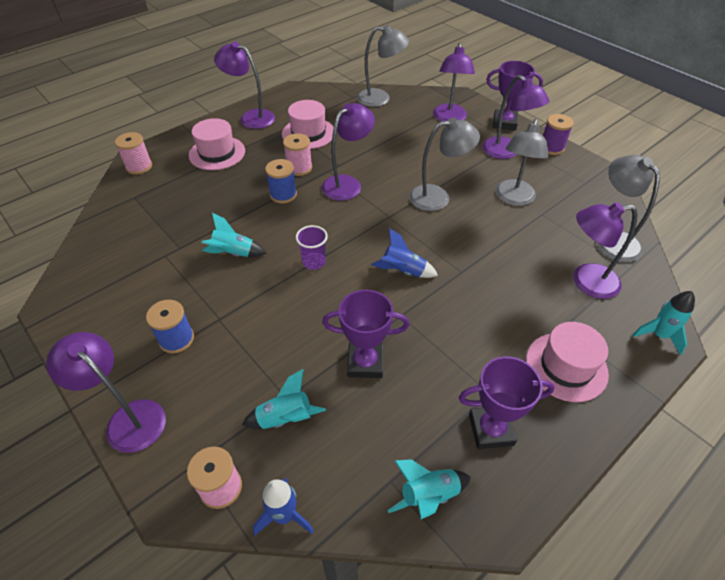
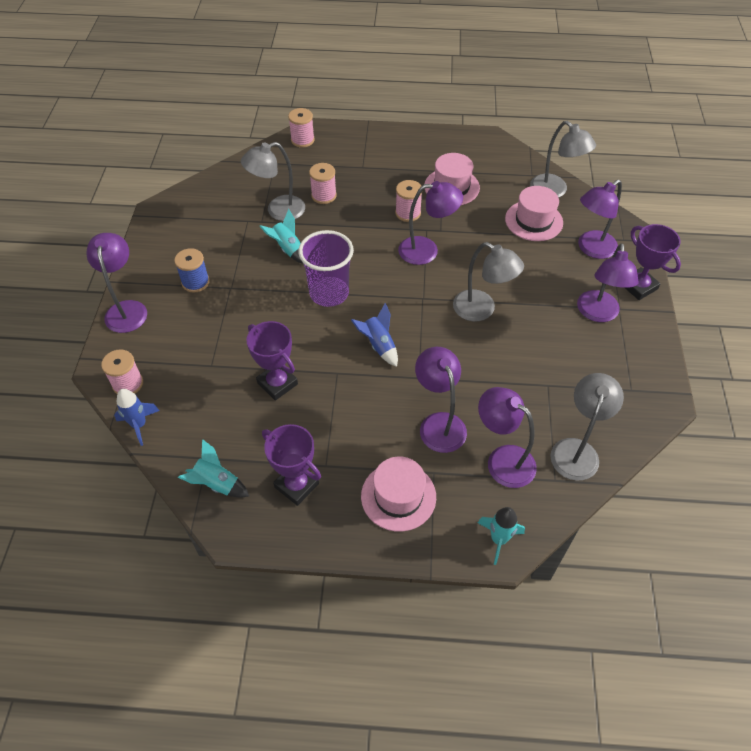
camera: 45 degrees right, 5 degrees up
(213, 195) = (324, 195): none -> pink spool
(217, 153) = (365, 162): pink hat -> pink hat (533, 221)
(251, 117) = (425, 145): purple lamp -> purple lamp (439, 423)
(283, 194) = (370, 227): blue spool -> none
(285, 418) = (197, 376): turquoise rocket -> none
(314, 262) = (329, 293): purple cup -> purple cup, size x1.85
(513, 199) = (542, 356): grey lamp -> grey lamp (278, 211)
(551, 147) = (649, 339): purple spool -> none

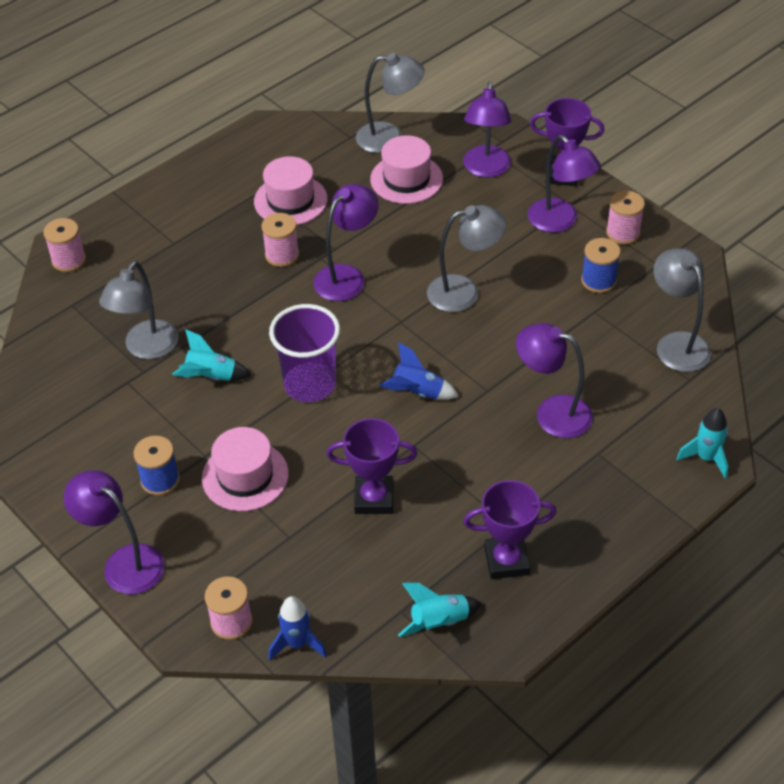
camera: 45 degrees left, 5 degrees down
(324, 195) = (173, 299): pink spool -> pink spool (623, 233)
(398, 496) = (596, 495): pink hat -> pink hat (245, 476)
(502, 460) = (635, 398): purple lamp -> none
(576, 368) = (598, 281): none -> blue spool

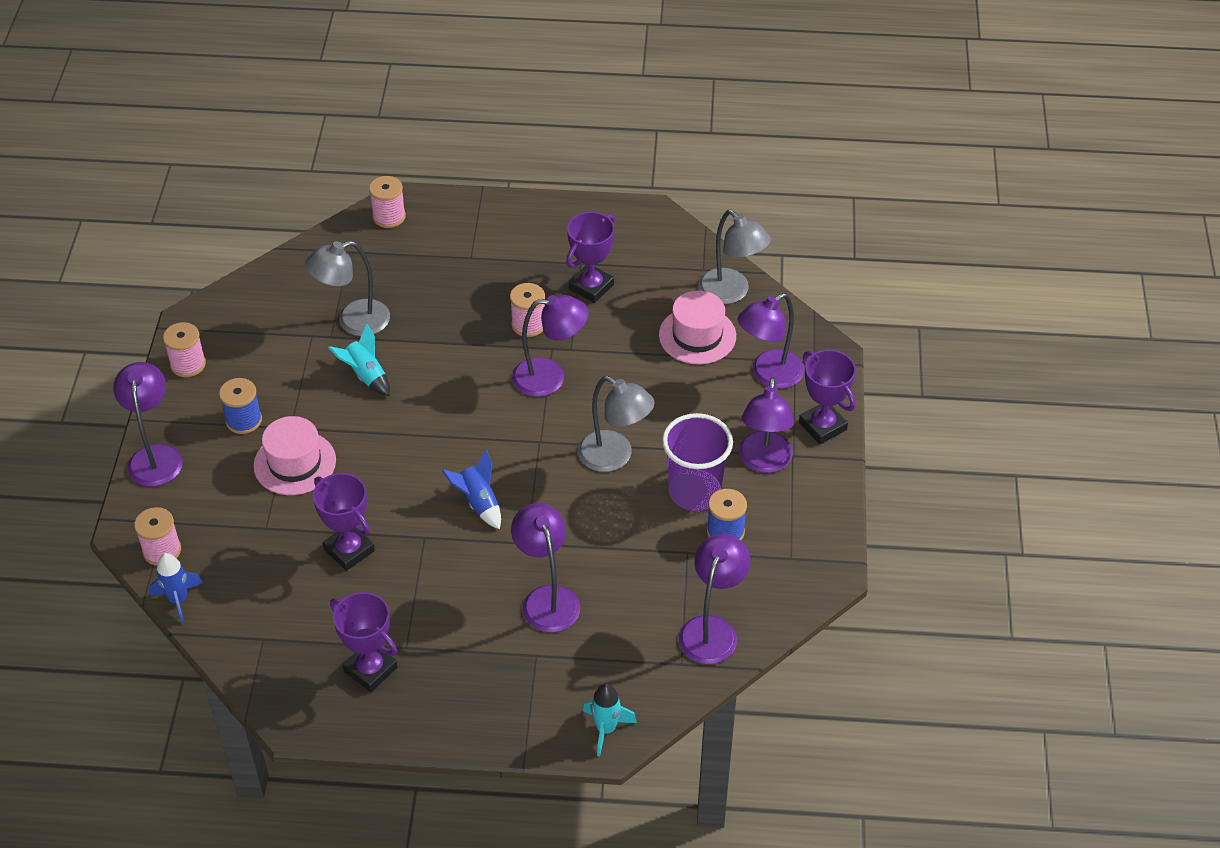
camera: 45 degrees right, 0 degrees up
(290, 200) = (591, 287): pink hat -> purple trophy
(310, 384) = (418, 435): purple cup -> purple cup (694, 492)
(439, 622) = (275, 668): turquoise rocket -> none
(623, 233) = (800, 511): pink spool -> pink spool (188, 364)
(677, 344) = (712, 629): grey lamp -> purple lamp

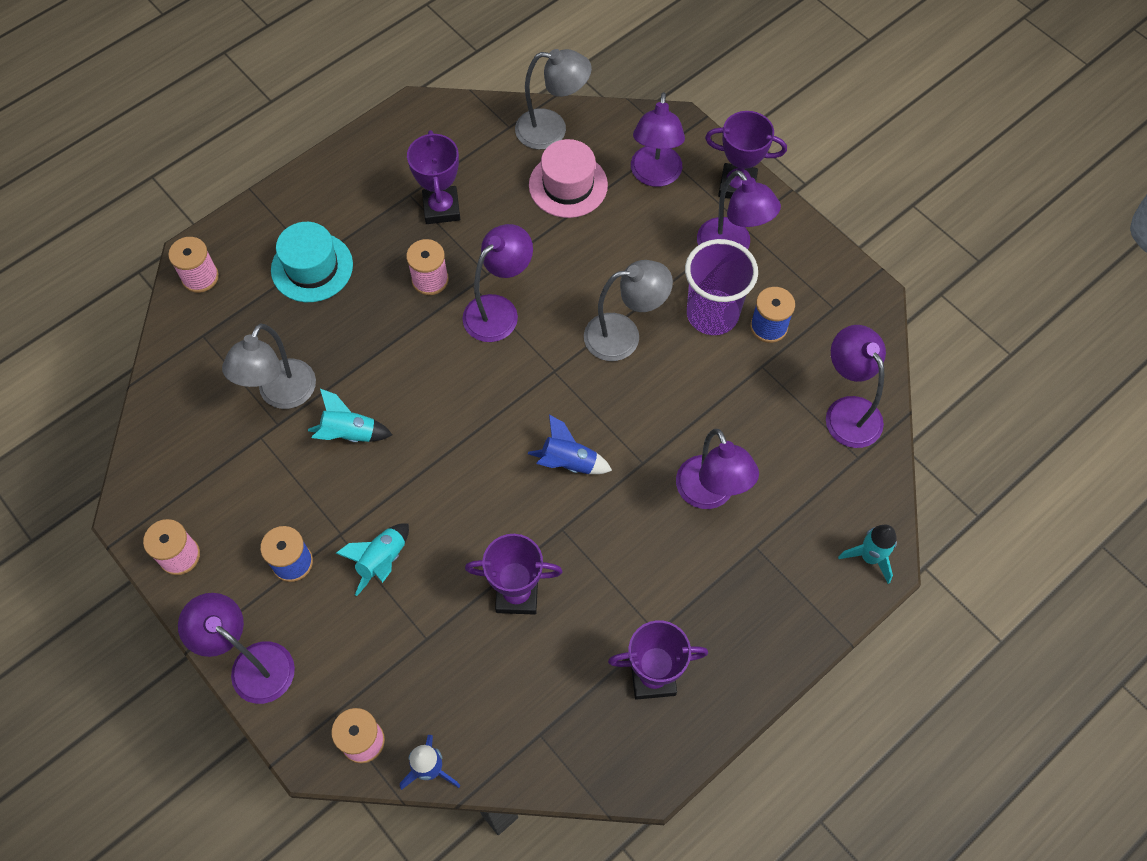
camera: 45 degrees left, 15 degrees up
(295, 463) = (382, 561): pink hat -> turquoise rocket
(463, 261) = (312, 267): none -> turquoise hat
(547, 598) = (710, 494): purple lamp -> purple lamp turned 135 degrees counterclockwise

